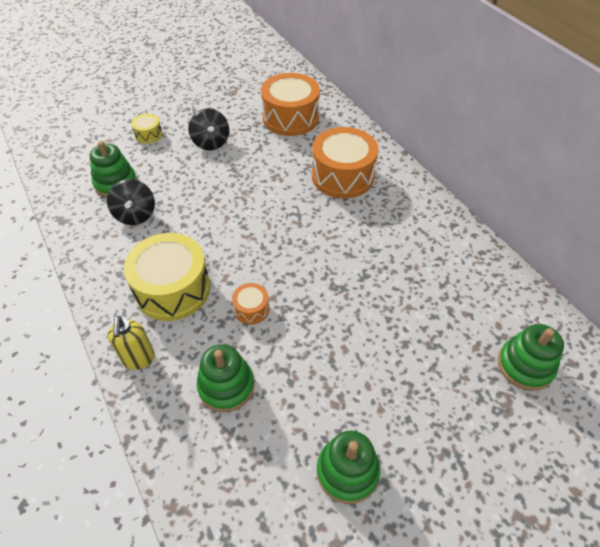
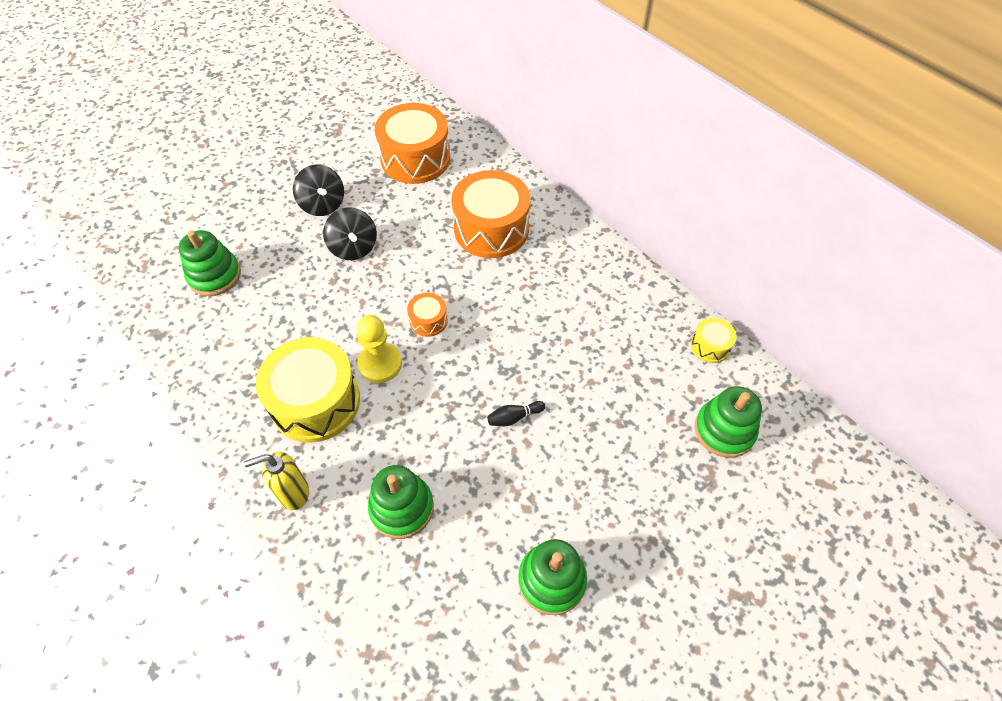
camera: 10 degrees left, 5 degrees up
(135, 215) = (249, 314): black spinning top -> black spinning top (353, 248)
(138, 359) = (293, 493): yellow soap dispenser -> yellow soap dispenser turned 90 degrees clockwise
(148, 134) = (241, 204): yellow drum -> yellow drum (710, 346)
(231, 267) = (380, 364): none -> yellow pawn
(251, 309) = (413, 412): orange drum -> orange drum (428, 320)
(337, 326) = (514, 417): none -> black bowling pin

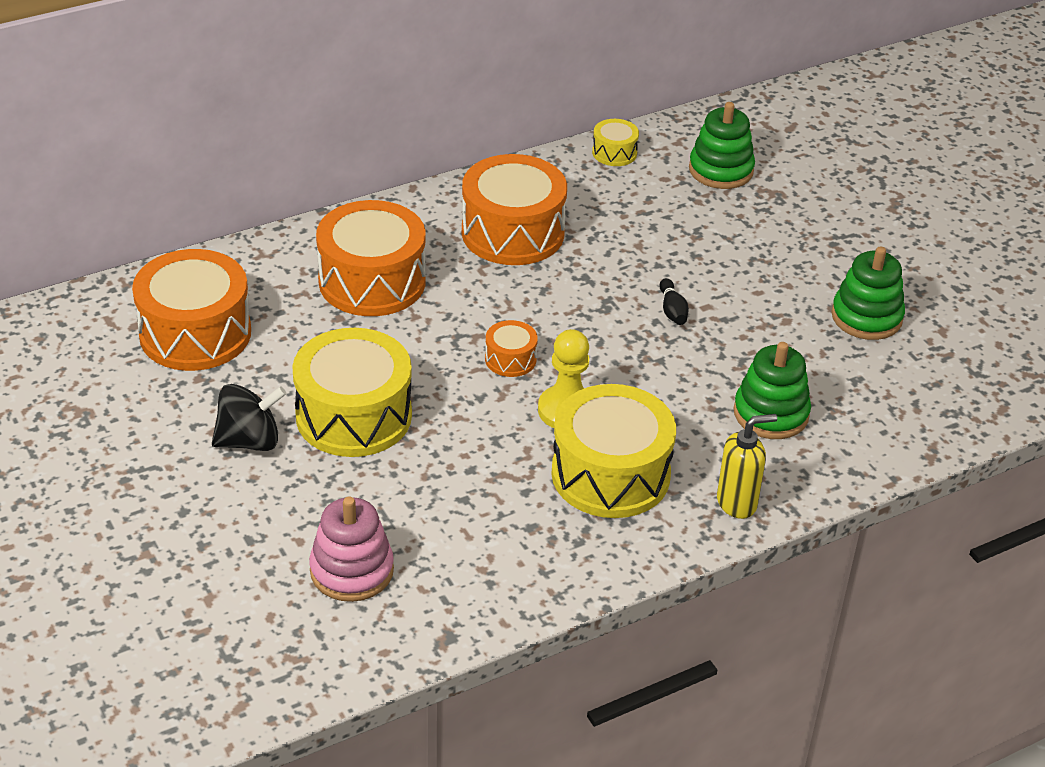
camera: 80 degrees left, 15 degrees down
(215, 276) = (352, 570): green stacking toy -> pink stacking toy
(293, 493) = (737, 503): yellow soap dispenser -> yellow soap dispenser turned 105 degrees counterclockwise
(353, 248) = (353, 416): black spinning top -> yellow drum
(575, 296) = (512, 232): none -> orange drum

